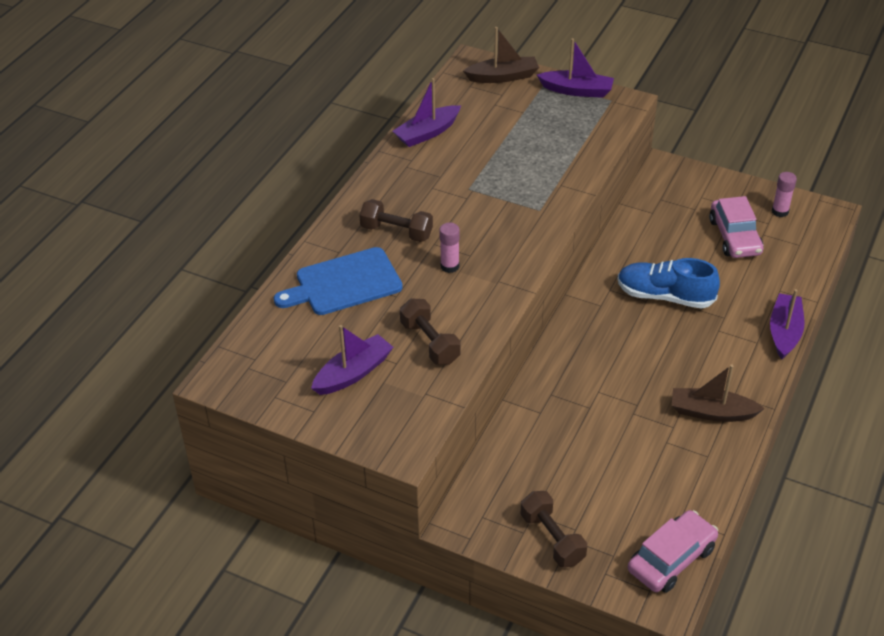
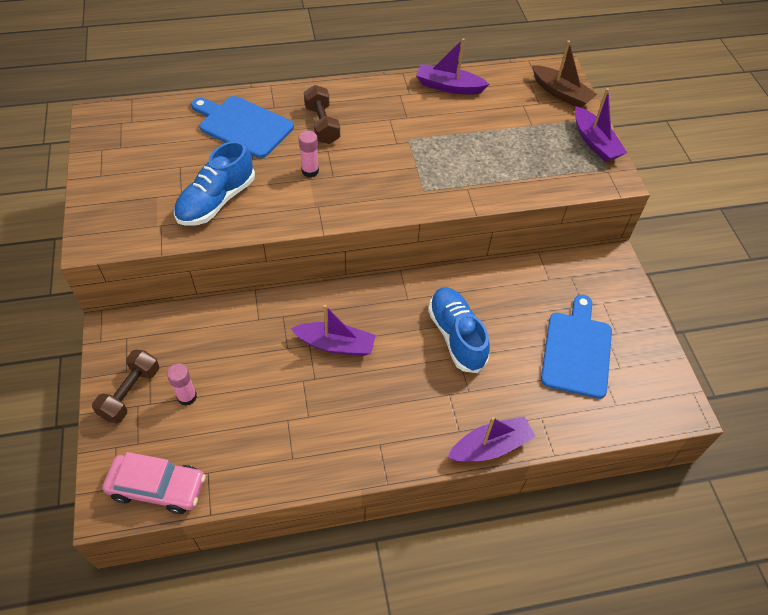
camera: 50 degrees right, 10 degrees up
(353, 373) = (153, 176): purple boat -> purple boat (335, 345)
(430, 343) = (216, 201): brown dumbbell -> blue shoe
(711, 412) = (346, 437): brown boat -> none
(735, 237) = (577, 350): pink car -> blue cutting board
(780, 211) = (644, 369): pink glue stick -> pink glue stick (187, 397)

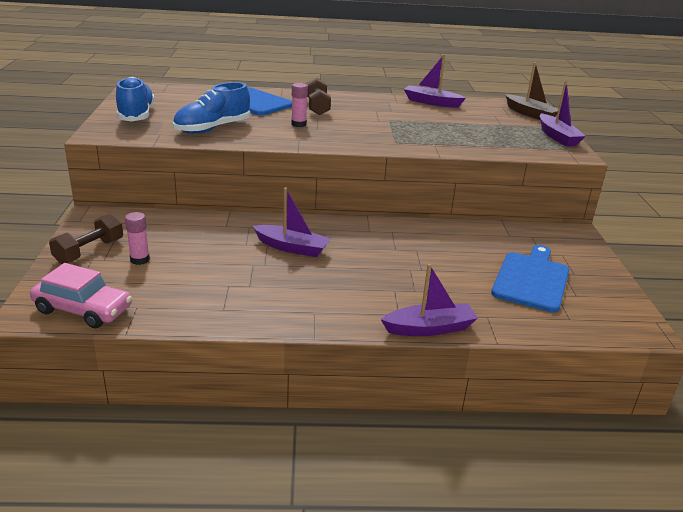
camera: 10 degrees right, 25 degrees down
(456, 336) = (410, 256): blue shoe -> blue shoe (136, 115)

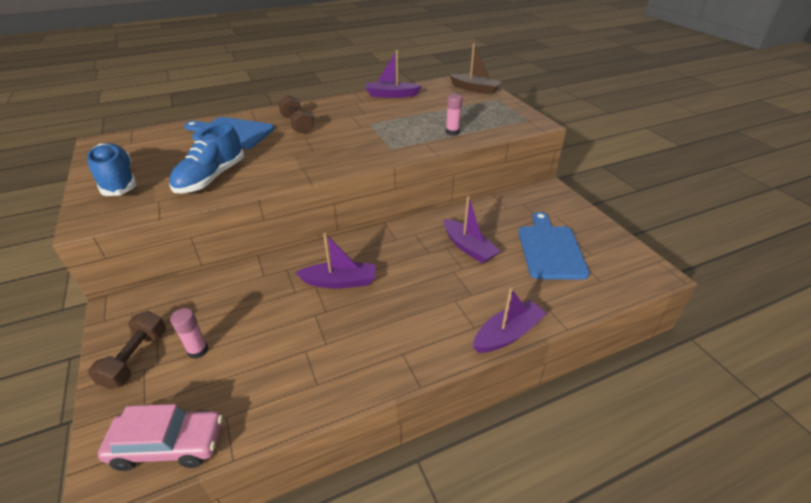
camera: 20 degrees left, 10 degrees up
(298, 124) = (292, 150): pink glue stick -> pink glue stick (452, 132)
(557, 137) = (511, 108): purple boat -> purple boat (468, 247)

